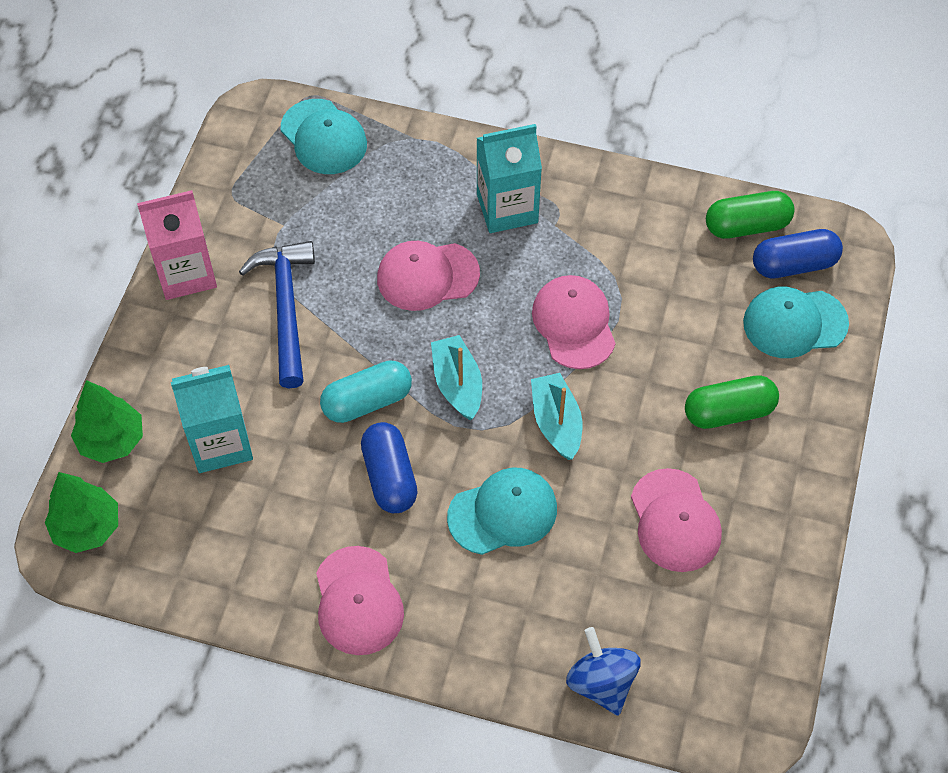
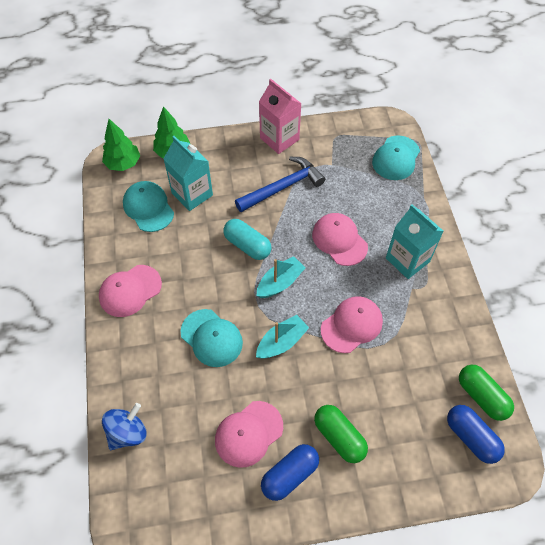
camera: 65 degrees right, 0 degrees up
(389, 477) = (208, 274): blue capsule -> blue capsule (289, 475)
(794, 323) = (427, 454): turquoise cap -> turquoise cap (148, 207)

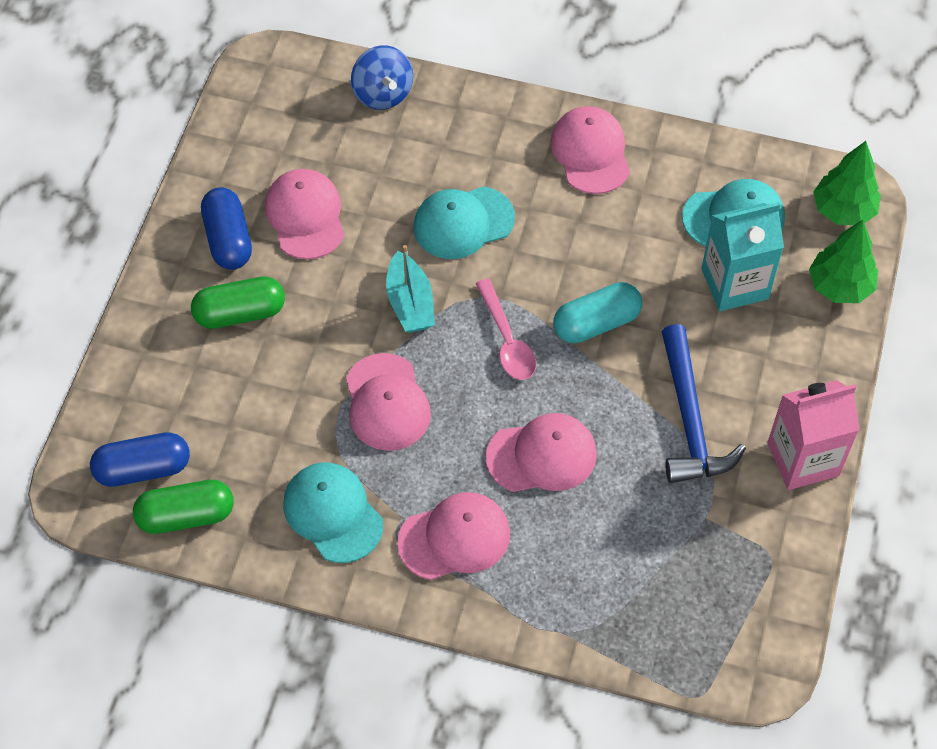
camera: 115 degrees right, 0 degrees up
(280, 282) = (507, 340): turquoise boat -> pink spoon
(396, 158) = (673, 634): turquoise cap -> turquoise cap (333, 513)
(407, 260) = (454, 538): turquoise carton -> pink cap

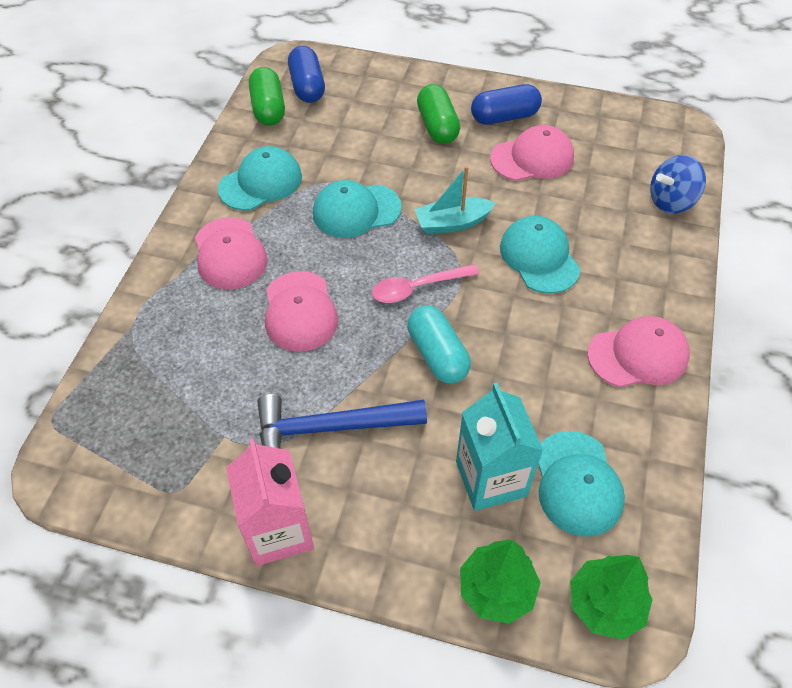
camera: 90 degrees right, 5 degrees down
(387, 402) = (356, 211): pink cap -> turquoise cap

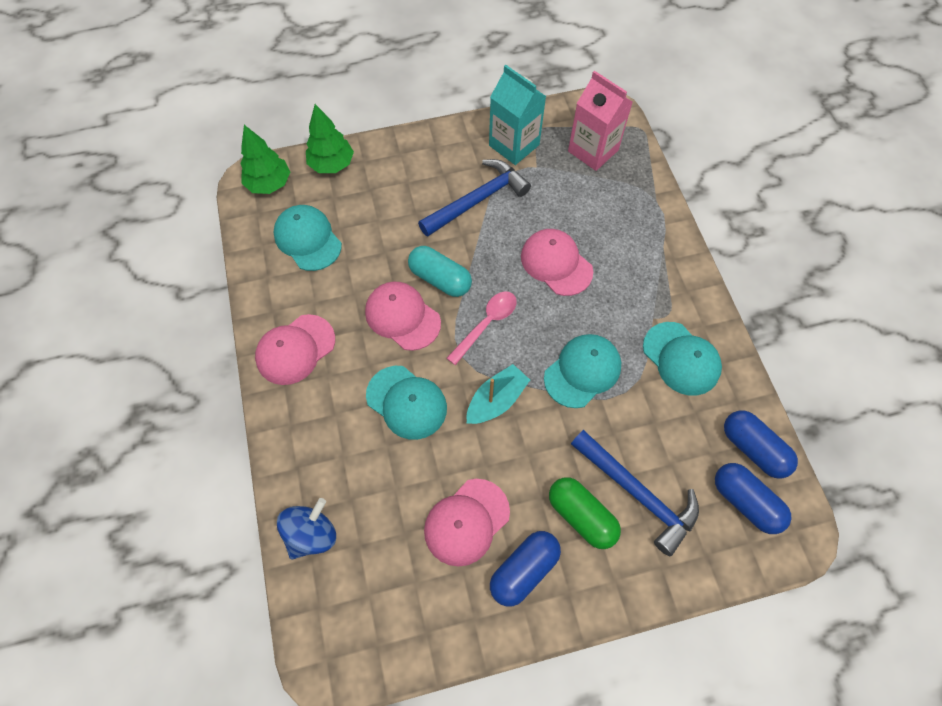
camera: 150 degrees right, 10 degrees up
(230, 253) = (644, 282): pink cap -> pink cap (402, 317)
(261, 182) = (681, 358): turquoise cap -> turquoise cap turned 60 degrees counterclockwise
(268, 108) = (753, 449): green capsule -> blue capsule
(278, 530) = (467, 138): pink carton -> pink carton (593, 151)
(383, 120) = (637, 494): none -> blue hammer
(491, 478) = (362, 217): turquoise carton -> turquoise carton (514, 145)

